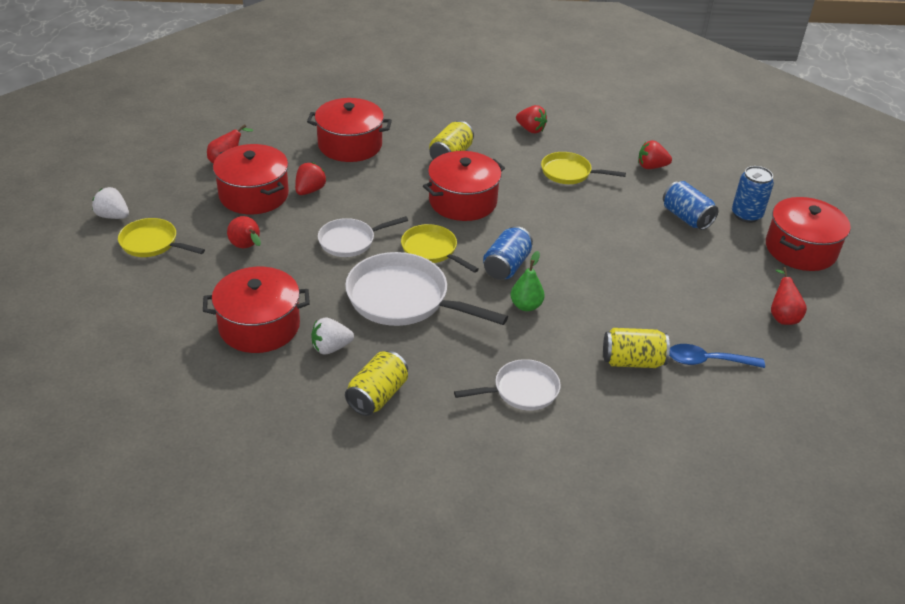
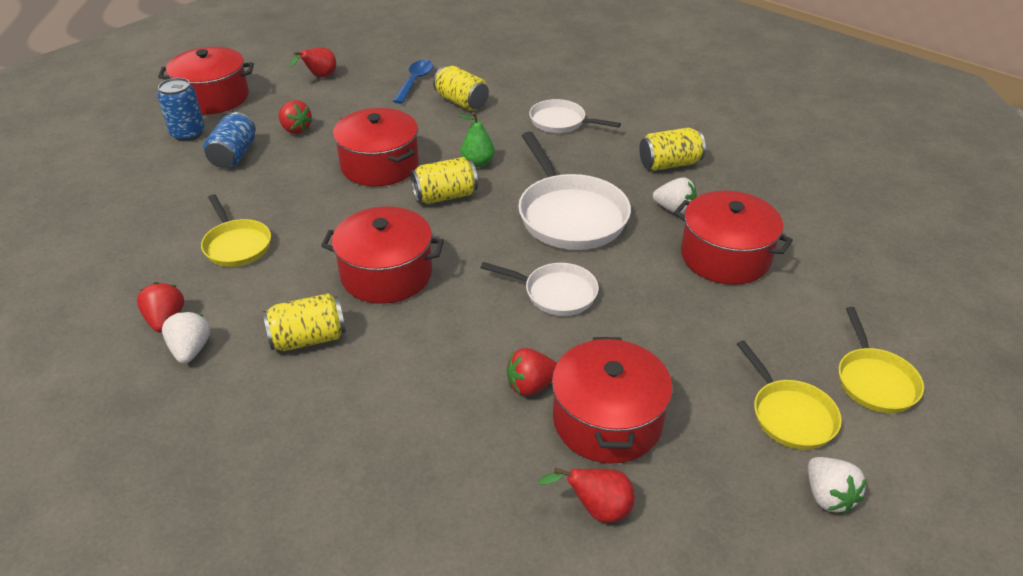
camera: 135 degrees left, 0 degrees up
(247, 247) = (675, 346): red pear -> none
(350, 145) = (398, 434): red pot -> red pot (379, 165)
(432, 250) = (489, 242): yellow pan -> yellow pan (874, 381)
(495, 126) = (191, 350): none -> white strawberry
(506, 266) = (445, 196): blue can -> yellow can
(651, 167) = (157, 208): red strawberry -> red strawberry (295, 129)
(707, 361) = (415, 81): blue spoon -> blue spoon turned 120 degrees counterclockwise

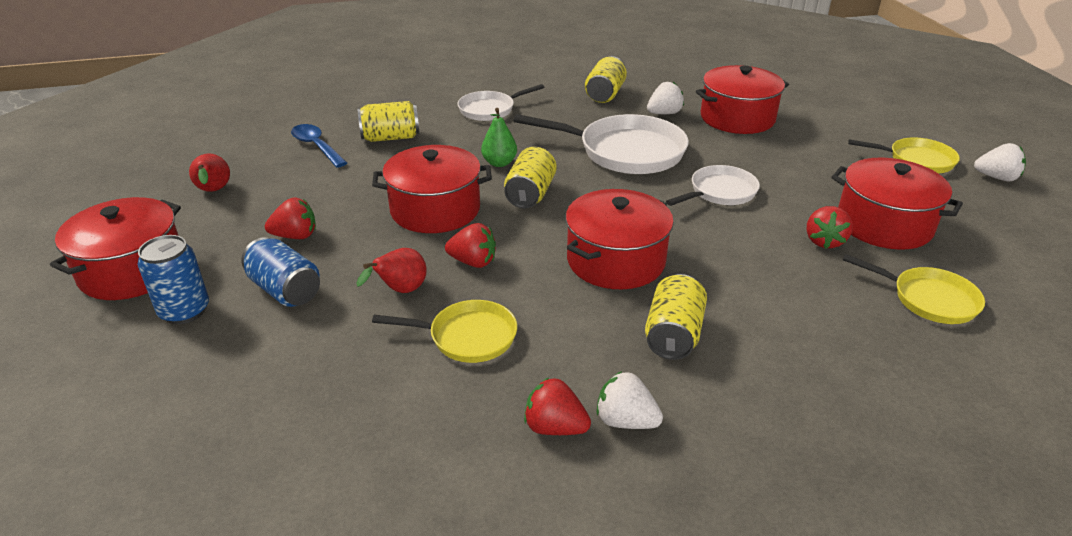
camera: 55 degrees left, 5 degrees down
(326, 210) = (473, 262): none -> red strawberry
(597, 509) = (974, 261): red pear -> red pear (400, 291)
(874, 381) = (901, 124): yellow pan -> yellow pan (928, 299)

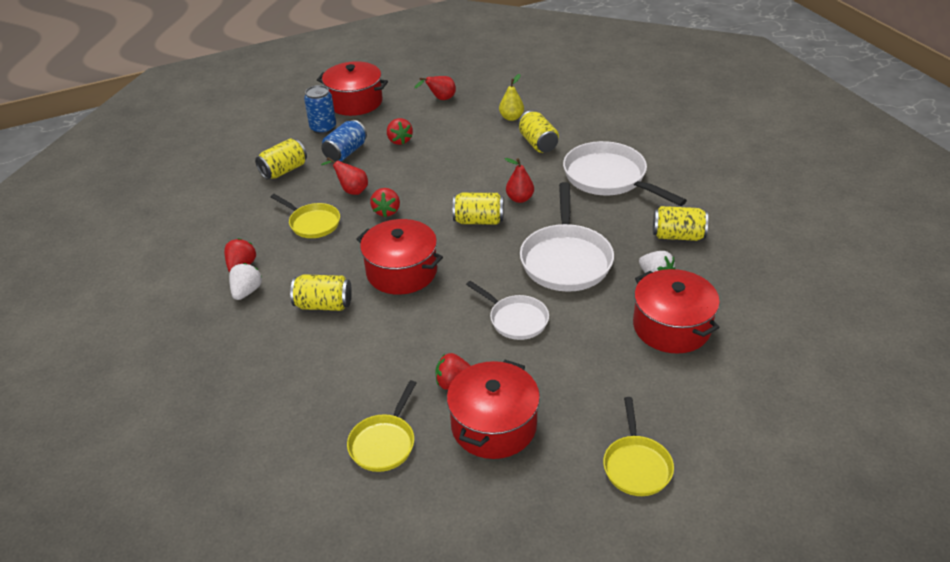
camera: 80 degrees right, 5 degrees up
(287, 365) = (284, 170): none -> yellow can
(316, 146) = (511, 117): blue spoon -> yellow pear
(435, 210) = (444, 184): red pot -> none
(467, 337) = (312, 223): yellow pan -> yellow pan turned 45 degrees counterclockwise
(490, 110) = (609, 178): white pan -> white pan, size x1.70
(499, 163) = (519, 199): green pear -> red pear
(996, 178) = (623, 533): white strawberry -> none

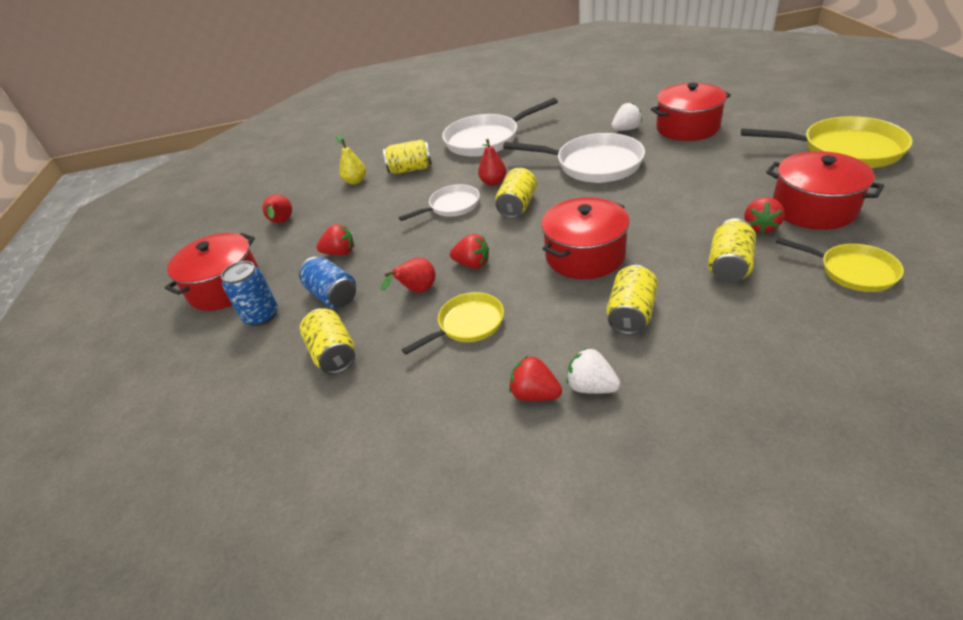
camera: 70 degrees left, 0 degrees up
(515, 319) = (671, 192): white pan -> white pan (451, 206)
(636, 465) = (844, 150): yellow pan -> yellow pan, size x1.70
(678, 236) = (578, 118): yellow can -> yellow can (729, 266)

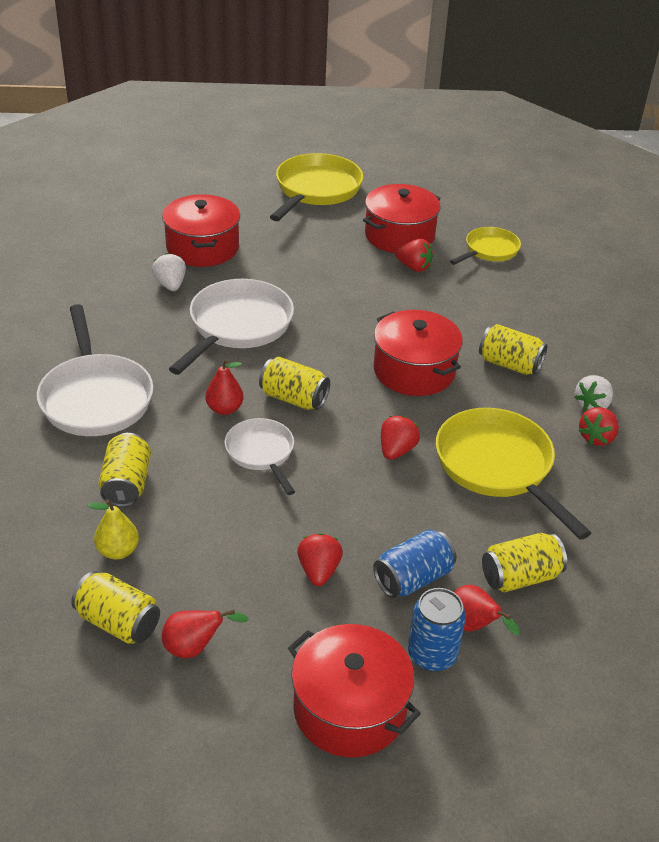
camera: 90 degrees left, 0 degrees up
(417, 291) = (430, 500): red pear -> red pear (473, 627)
(467, 324) = (498, 467): yellow pan -> yellow pan, size x1.70
(729, 266) = (462, 299): yellow can -> yellow can (118, 622)

